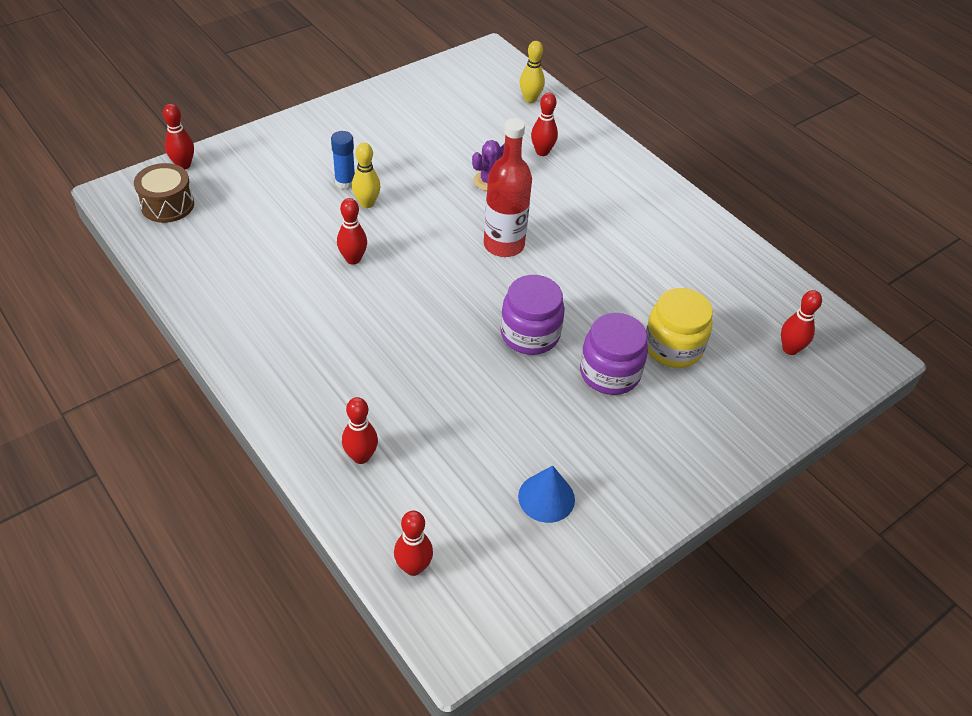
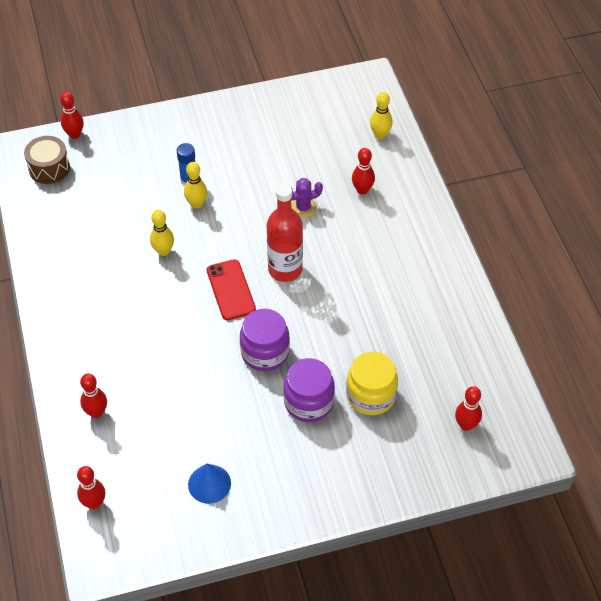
camera: 25 degrees right, 5 degrees up
(353, 259) = (163, 251): red bowling pin -> yellow bowling pin
(454, 280) = (231, 290): none -> red phone

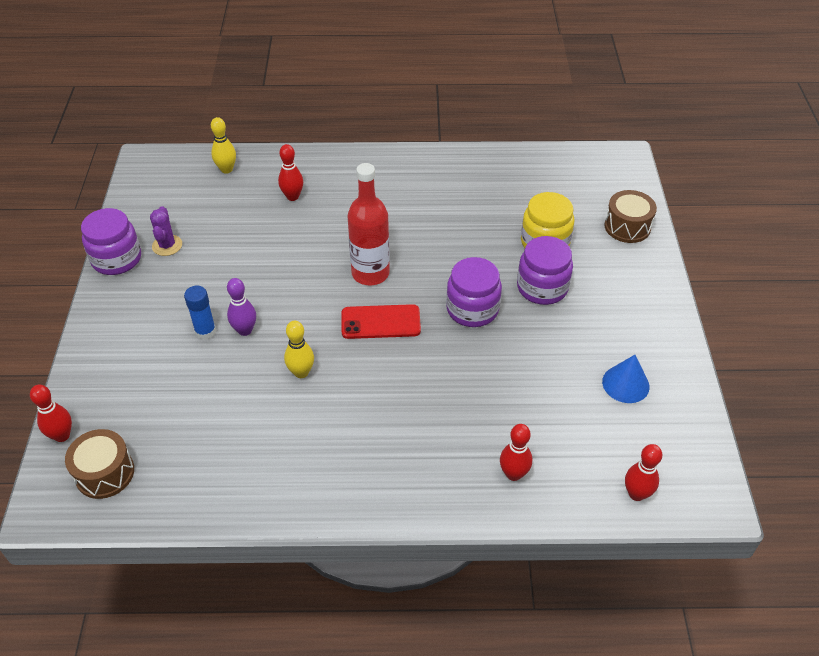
camera: 75 degrees left, 5 degrees down
(196, 204) = (245, 330): yellow bowling pin -> purple bowling pin
(248, 102) = (116, 259): none -> purple jar
(303, 208) = (294, 244): purple cactus -> purple cactus (167, 245)
(420, 465) = (627, 226): none -> brown drum
(466, 425) = (590, 189): red bowling pin -> none

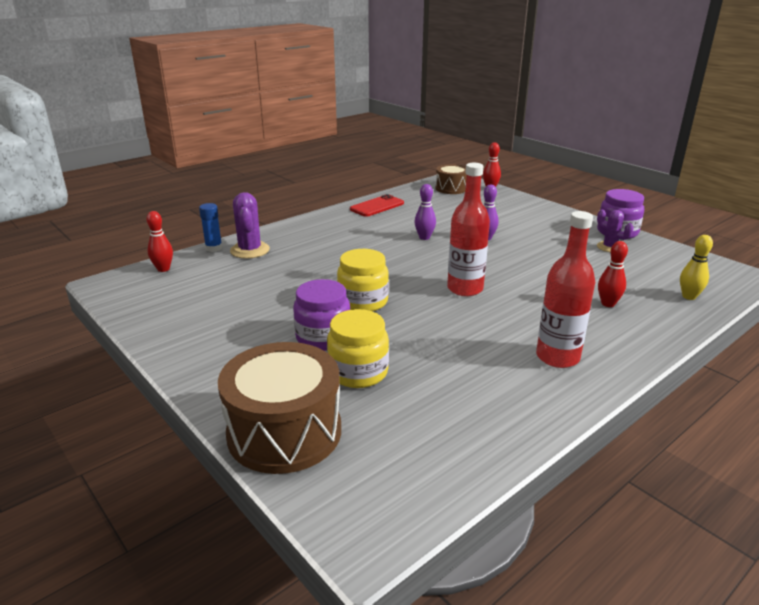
camera: 140 degrees right, 20 degrees down
(205, 331) = (504, 230): blue glue stick -> blue glue stick (214, 248)
(301, 372) = (424, 237): yellow bowling pin -> purple bowling pin
(380, 322) = (415, 271): red phone -> red phone (377, 206)
(401, 182) = (557, 357): none -> red bottle
(472, 309) = (363, 302): purple jar -> yellow jar
(513, 474) = (250, 250): red bowling pin -> purple cactus
(625, 384) = (201, 310): blue cone -> none
(627, 226) = (284, 432): brown drum -> brown drum, size x1.76

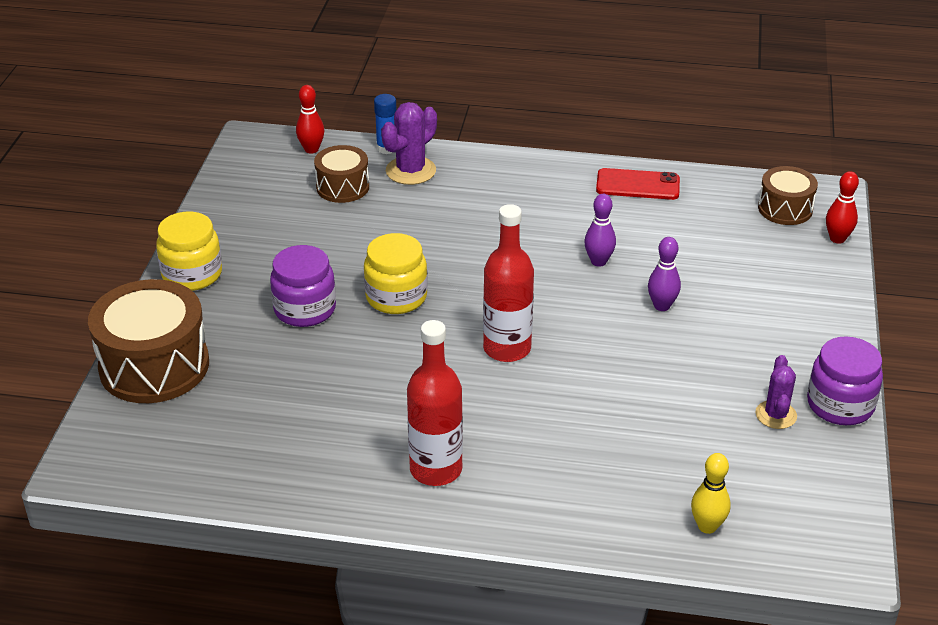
camera: 50 degrees right, 10 degrees up
(222, 275) = (342, 187): none -> brown drum
(358, 372) = (273, 359): yellow jar -> yellow jar (192, 274)
(608, 304) = (602, 465): red bowling pin -> none

